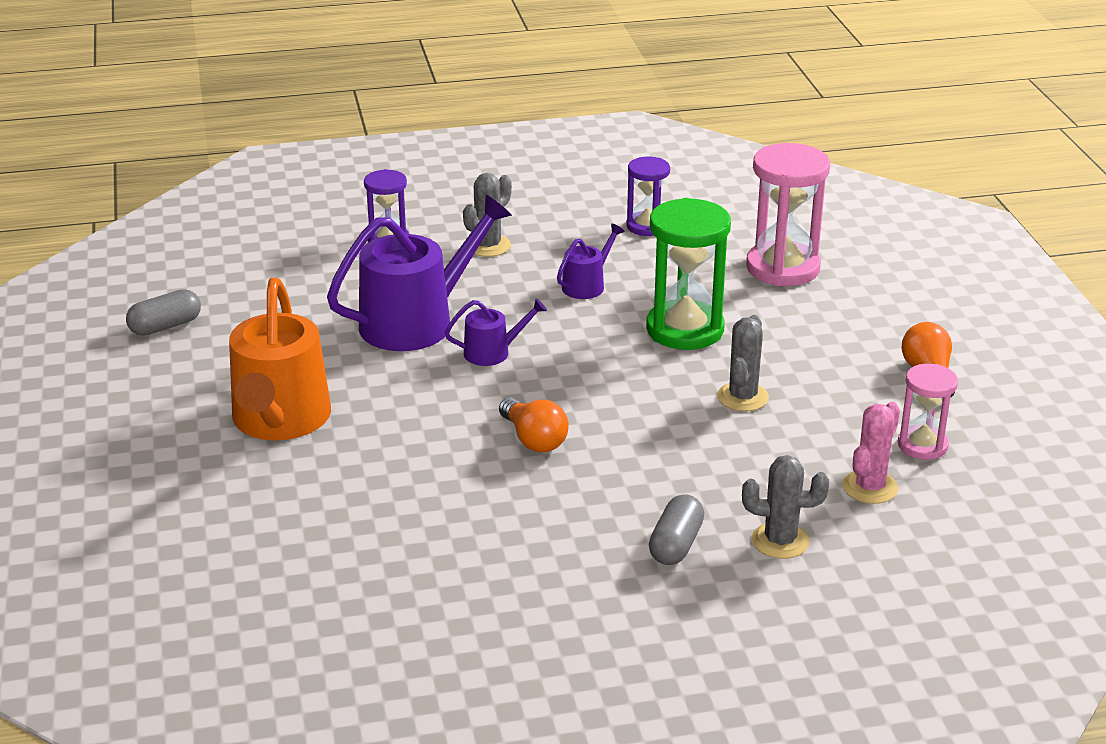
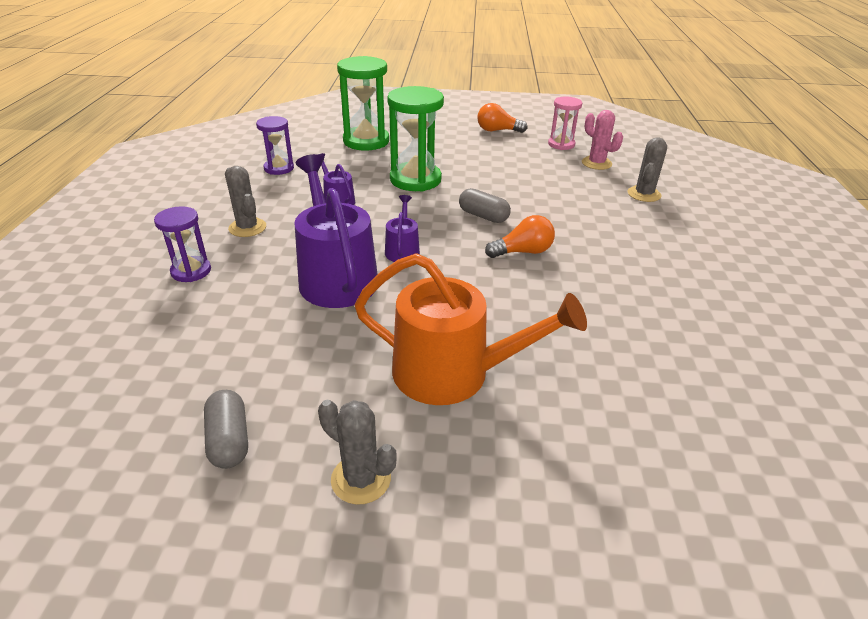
camera: 75 degrees left, 5 degrees up
(675, 544) = (647, 224): grey capsule -> grey capsule (483, 216)
(742, 397) = (499, 177): grey cactus -> grey cactus (361, 479)
(783, 268) = (366, 141): pink hourglass -> green hourglass

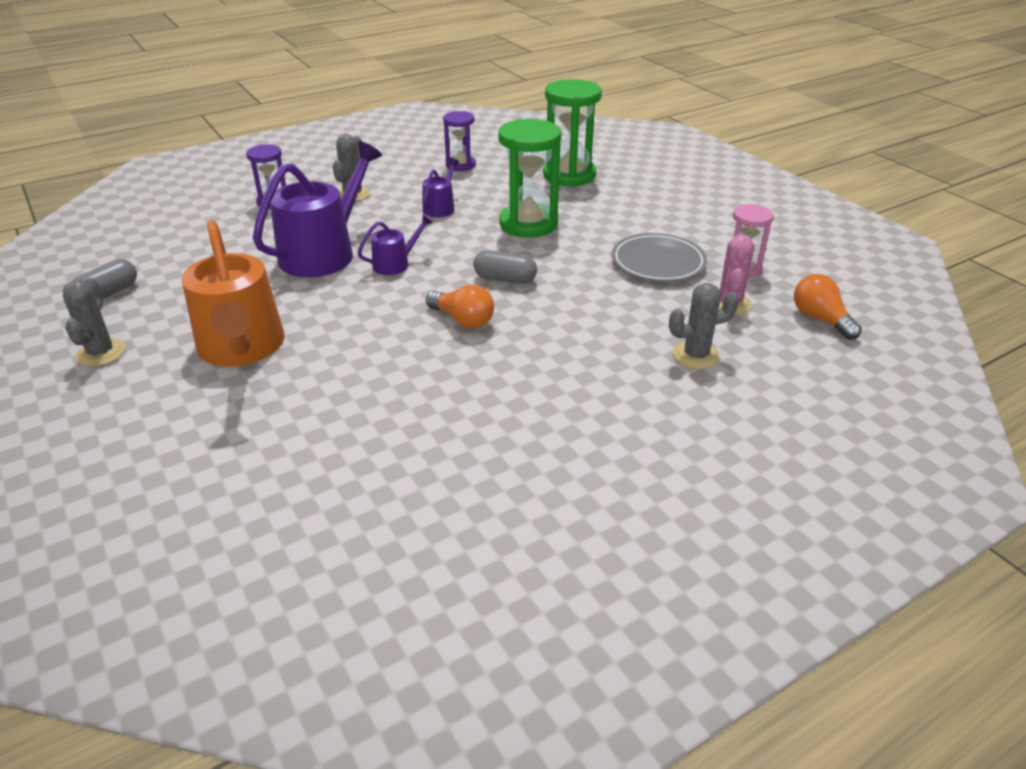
camera: 55 degrees right, 0 degrees up
(483, 216) = (505, 279): grey capsule -> grey capsule turned 75 degrees counterclockwise
(497, 130) = (711, 223): orange light bulb -> orange light bulb (820, 319)
(525, 162) = (658, 262): none -> grey plate

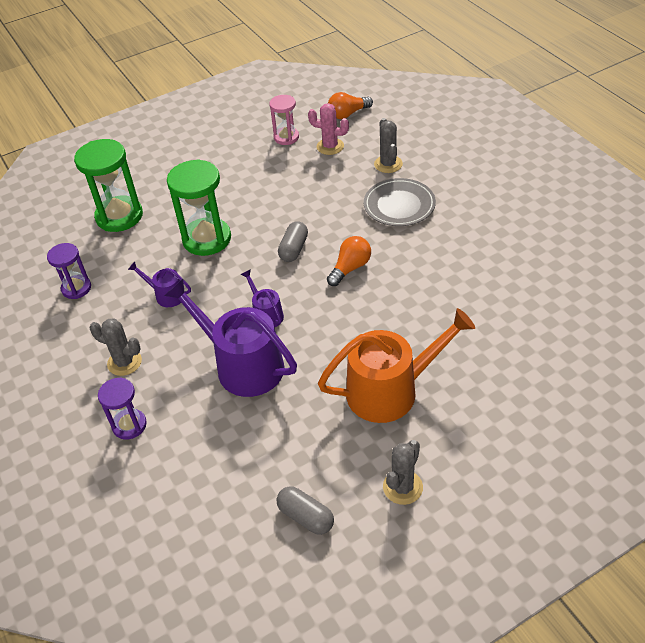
camera: 85 degrees left, 10 degrees up
(101, 353) = (402, 487): grey cactus -> grey cactus turned 60 degrees counterclockwise
(658, 262) = (275, 173): grey plate -> grey plate (399, 205)

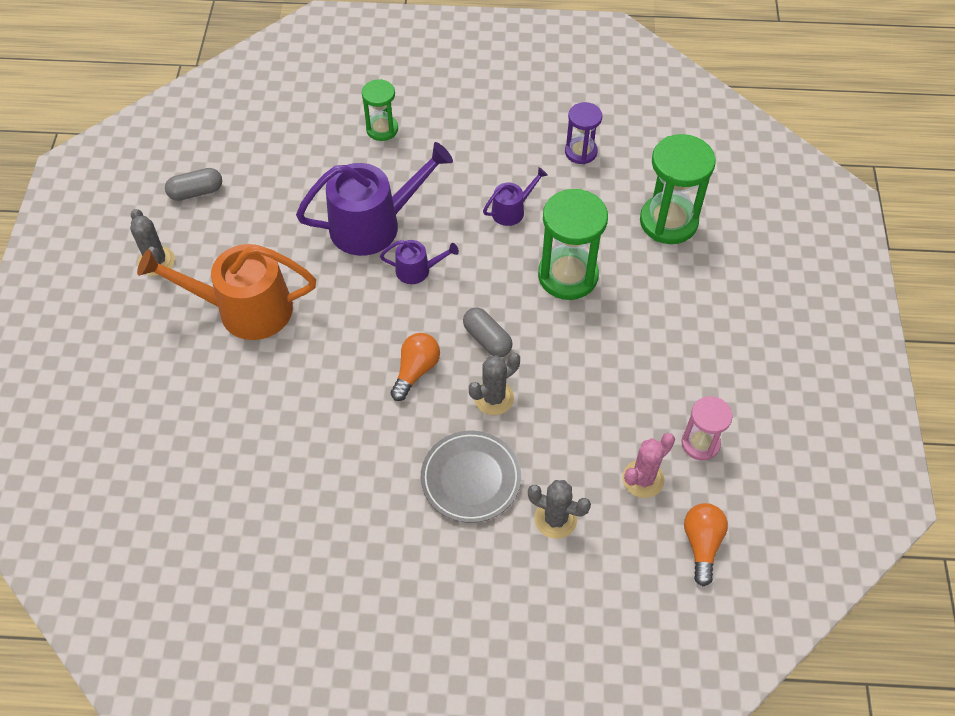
camera: 120 degrees right, 10 degrees up
(124, 362) = (453, 150): grey cactus -> grey cactus (493, 398)
(129, 425) = (382, 129): purple hourglass -> green hourglass
(350, 268) = (416, 371): orange light bulb -> orange light bulb turned 135 degrees counterclockwise
(390, 390) = (245, 309): orange watering can -> orange watering can turned 75 degrees clockwise

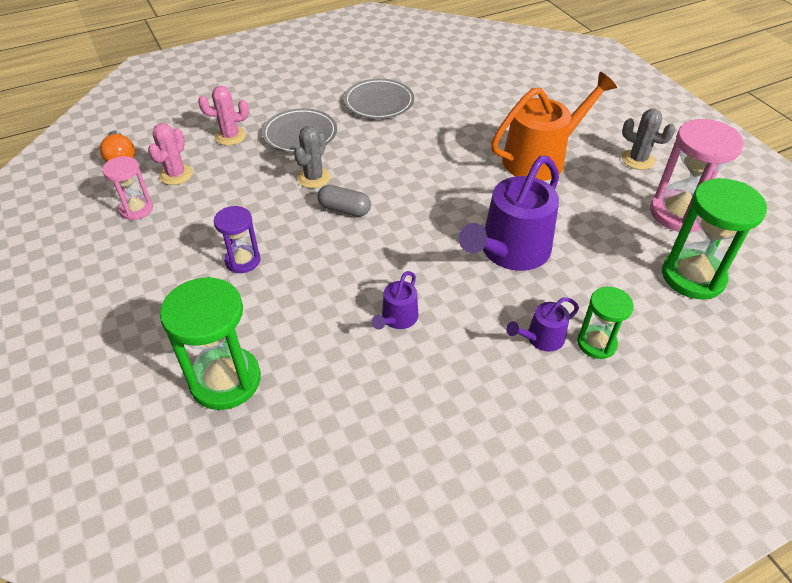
camera: 150 degrees right, 10 degrees down
(196, 192) = (678, 213): grey capsule -> pink hourglass
(340, 491) = (379, 102): none -> grey plate
(416, 371) = (383, 171): orange light bulb -> none
(417, 270) = (440, 233): purple watering can -> purple watering can (541, 338)
(555, 519) = (230, 136): grey cactus -> pink cactus
(568, 276) = (305, 282): green hourglass -> green hourglass (693, 277)
(580, 152) = (366, 421): purple hourglass -> purple hourglass (243, 260)

